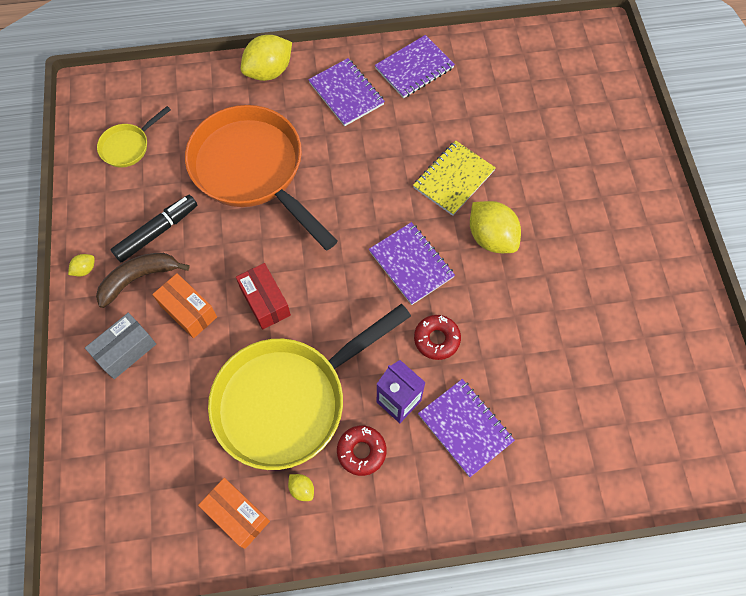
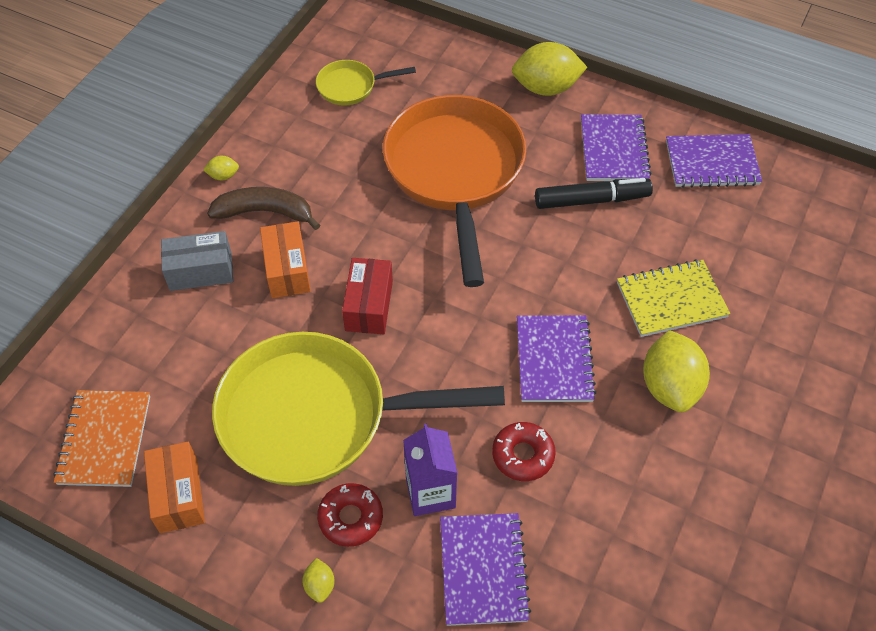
camera: 35 degrees right, 10 degrees down
(154, 514) = (104, 439): none -> orange notebook
(157, 232) = (316, 179): black marker -> black marker (591, 200)
(302, 489) = (261, 513): yellow lemon -> yellow lemon (320, 585)

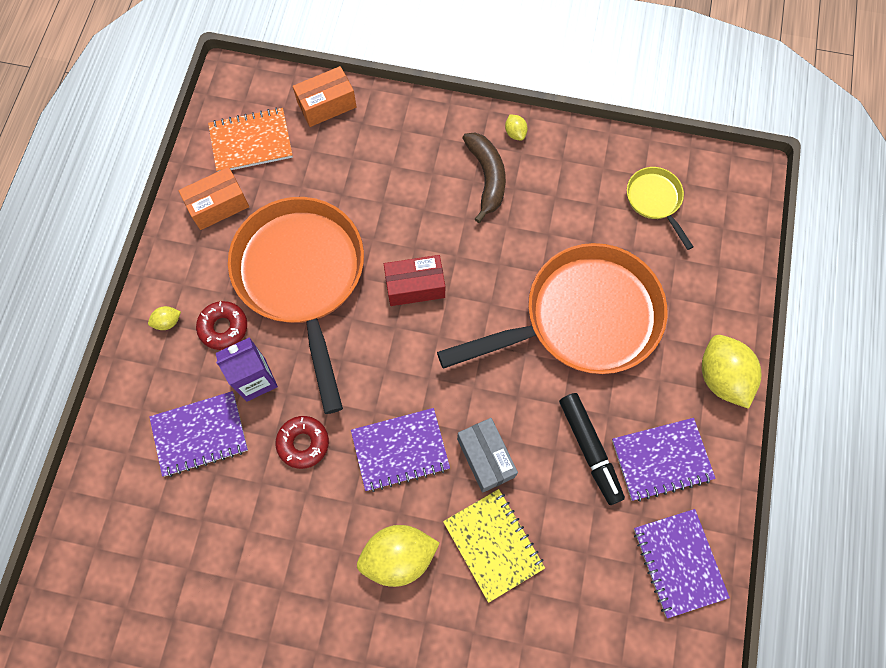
camera: 75 degrees right, 15 degrees up
(200, 271) = (413, 151): grey box -> grey box (485, 458)
(287, 270) = (433, 213): orange box -> orange box (327, 105)
(316, 416) = (302, 277): yellow pan -> orange pan

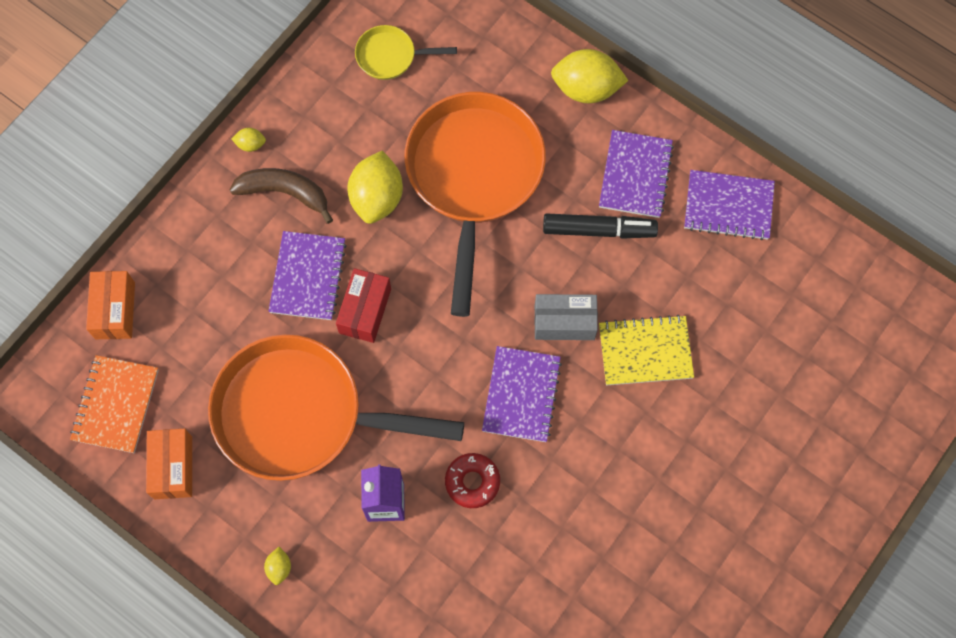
camera: 65 degrees left, 0 degrees up
(200, 434) = (416, 578): purple notebook -> purple notebook (308, 277)
(223, 327) = (314, 513): red donut -> none
(398, 557) = (619, 439): yellow lemon -> yellow lemon (377, 198)

